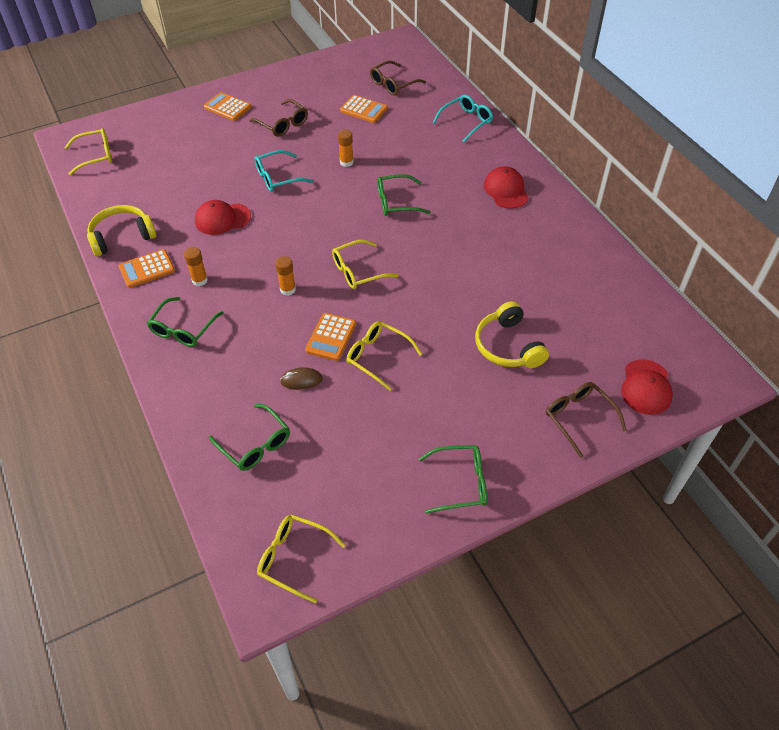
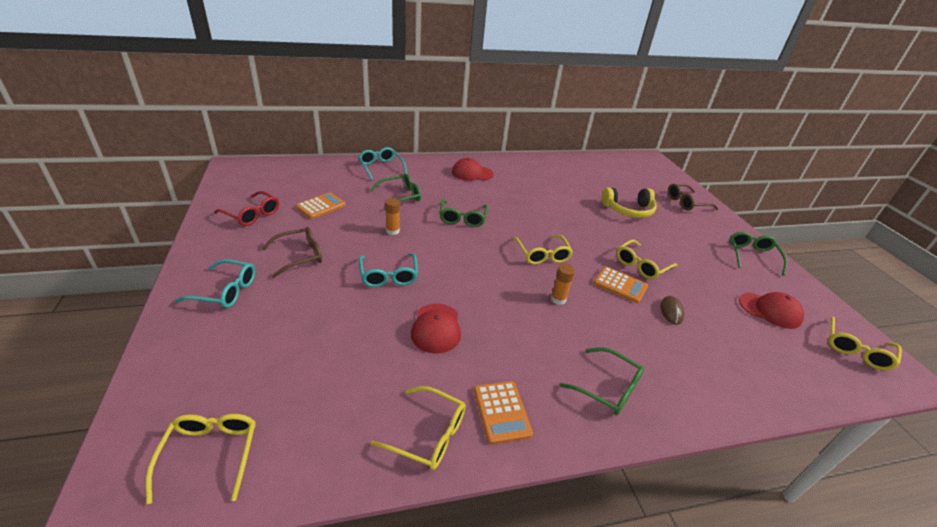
camera: 80 degrees left, 15 degrees down
(122, 237) = (428, 434): yellow headphones -> yellow glasses
(200, 280) = (532, 362): orange glue stick -> none
(227, 107) = (225, 291): orange calculator -> turquoise glasses
(255, 444) = (751, 354): green glasses -> green glasses (400, 196)
(328, 80) = (252, 214): none -> red glasses
(393, 84) = (297, 184): brown glasses -> none
(646, 387) = (659, 178): red cap -> red cap (770, 310)

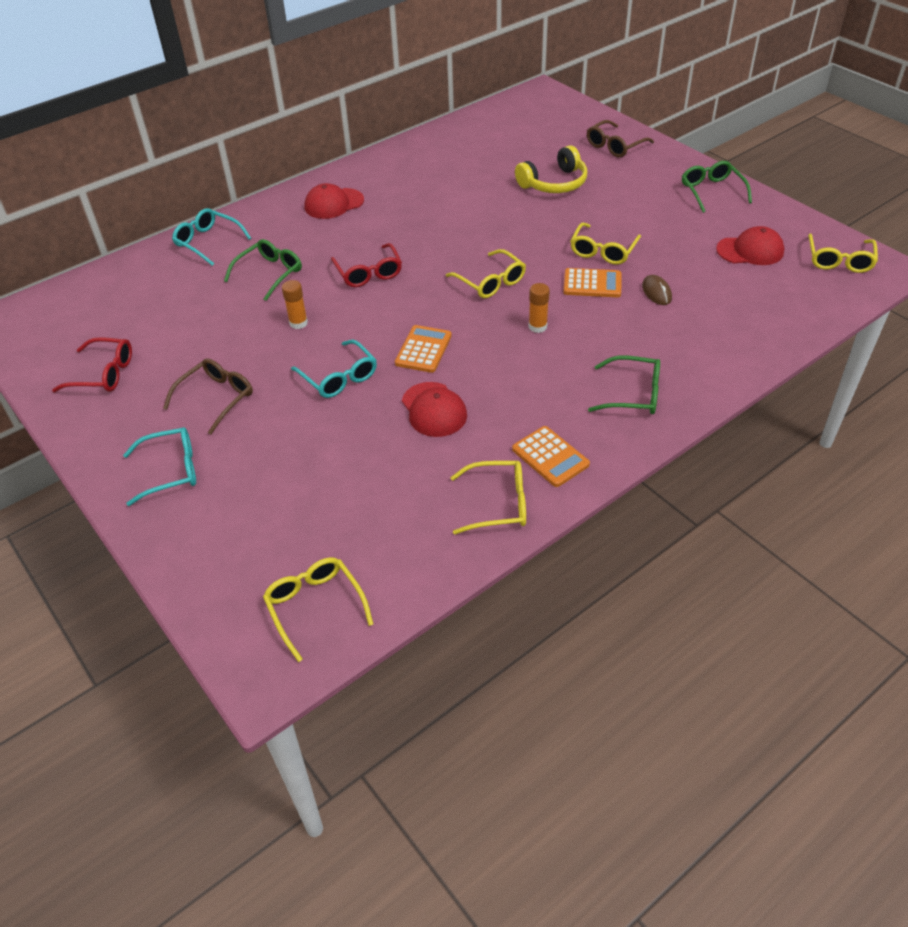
camera: 20 degrees left, 10 degrees up
(321, 206) = (181, 327): orange calculator -> orange calculator (423, 349)
(462, 218) = (368, 273): green glasses -> red glasses

